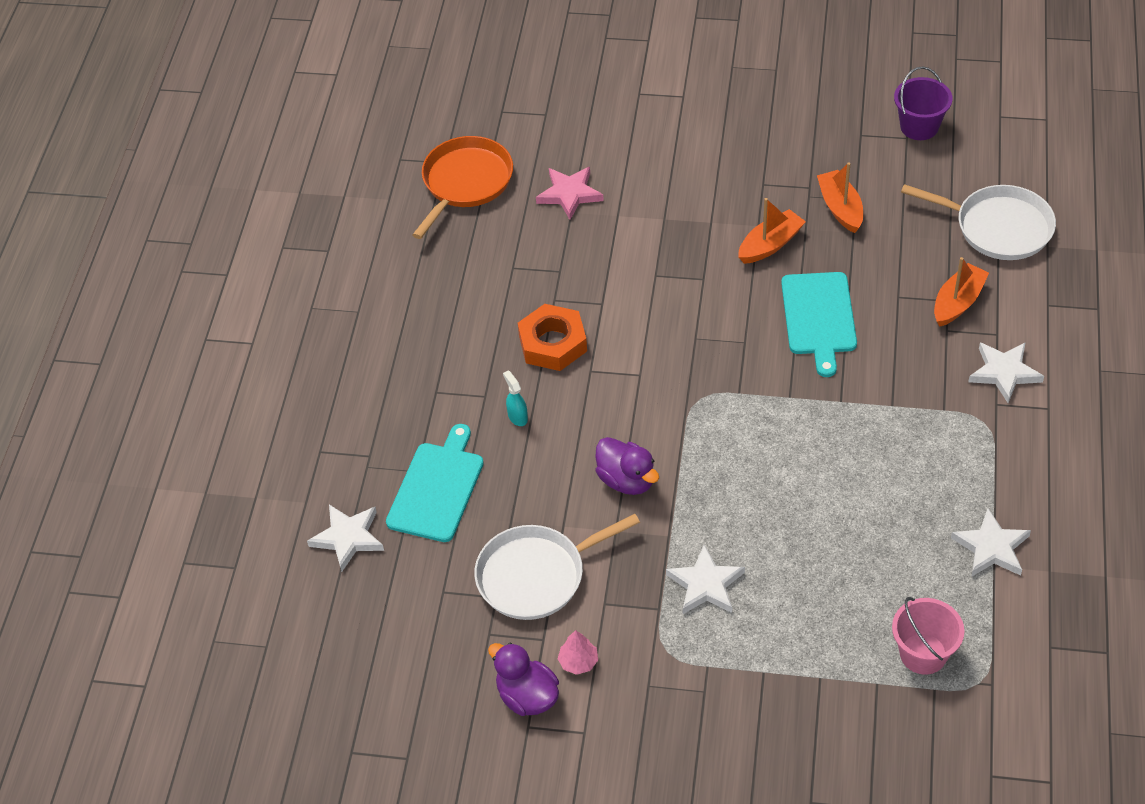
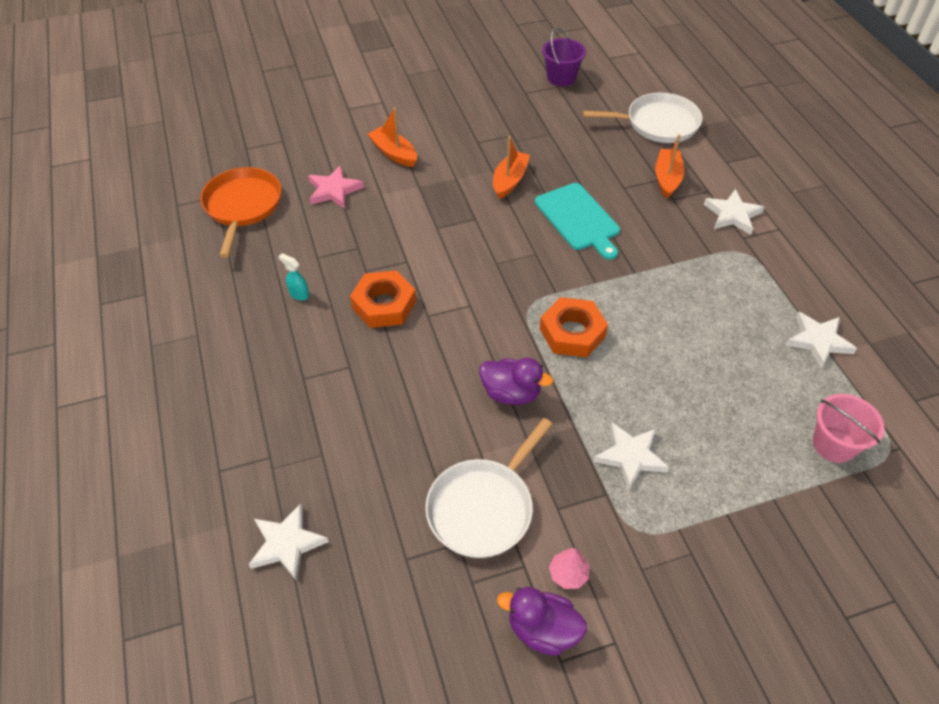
camera: 30 degrees left, 0 degrees up
(437, 488) = (349, 463): turquoise cutting board -> none
(517, 417) = (387, 374): turquoise spray bottle -> turquoise spray bottle (299, 294)
(728, 442) = (572, 333): none -> orange nut
(840, 208) = (543, 142): orange boat -> orange boat (394, 153)

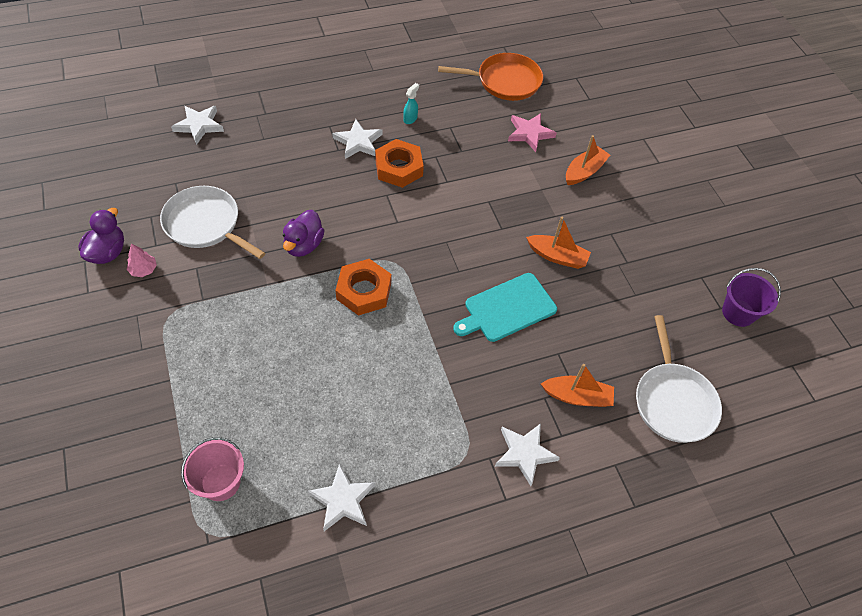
camera: 85 degrees right, 5 degrees up
(630, 456) = (233, 319): white star -> white star (358, 142)

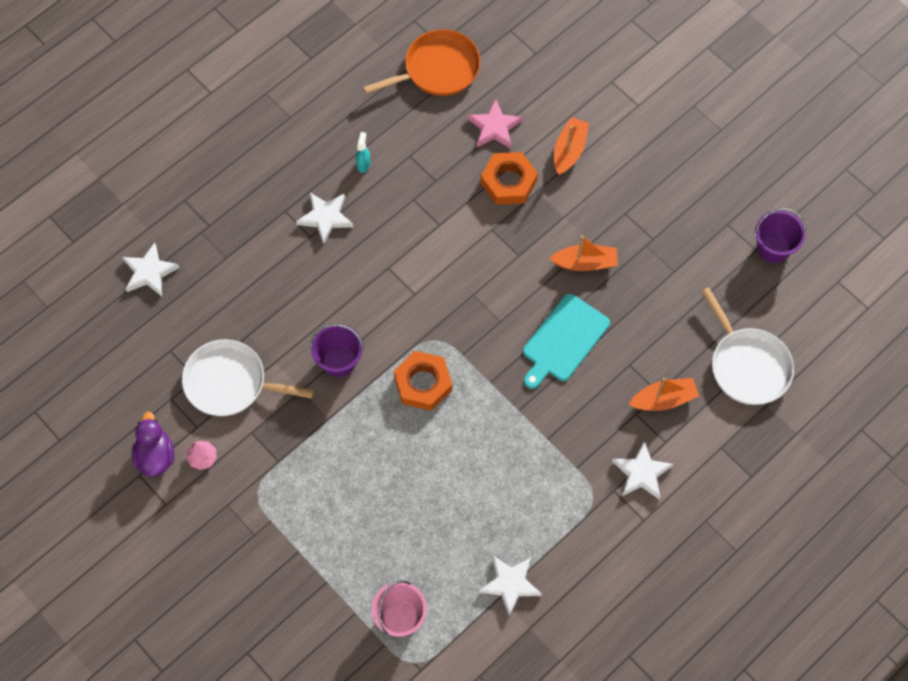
camera: 20 degrees left, 10 degrees up
(303, 245) = (339, 361): purple duck -> purple bucket
(399, 168) = (383, 230): orange nut -> orange nut (508, 182)

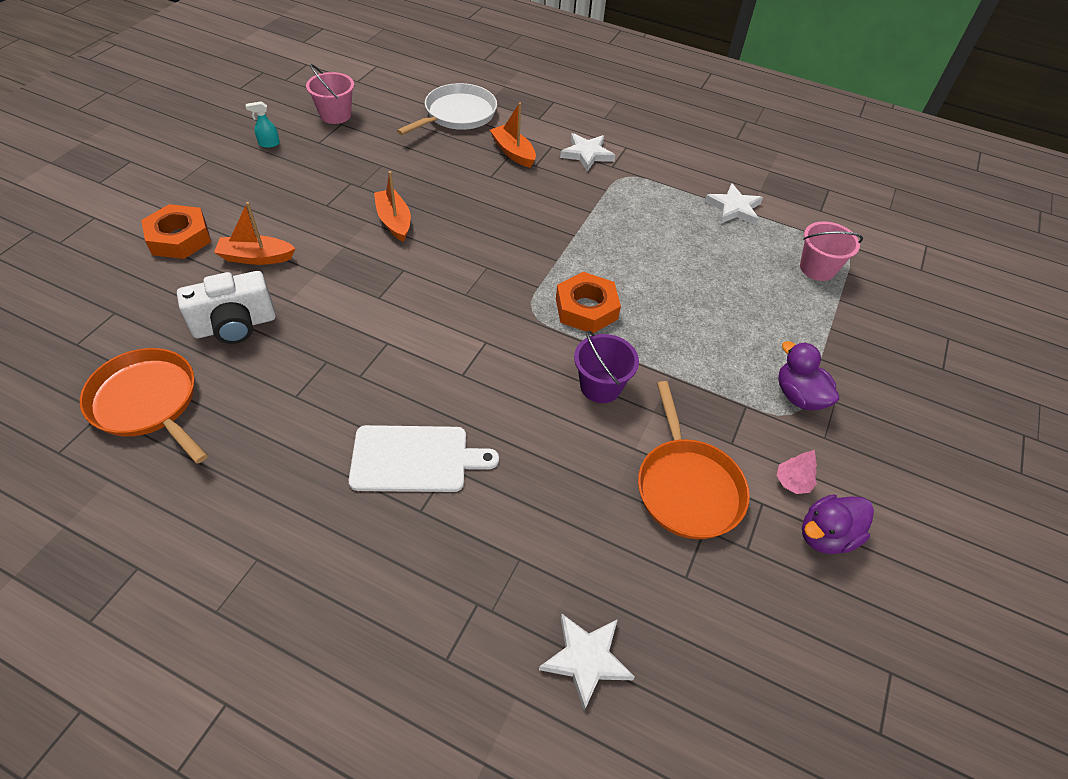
camera: 115 degrees left, 15 degrees down
(230, 382) = (687, 487): white pan -> orange pan
(270, 508) = (798, 396): none -> purple duck
(325, 217) = (415, 459): white star -> white cutting board
(363, 164) = (319, 441): turquoise spray bottle -> turquoise spray bottle (269, 144)
(494, 127) = (235, 325): pink star -> white camera
(508, 182) = (311, 297): orange nut -> orange nut (179, 238)
(563, 340) = (486, 220): turquoise cutting board -> none
(773, 248) = (335, 115): purple bucket -> pink bucket

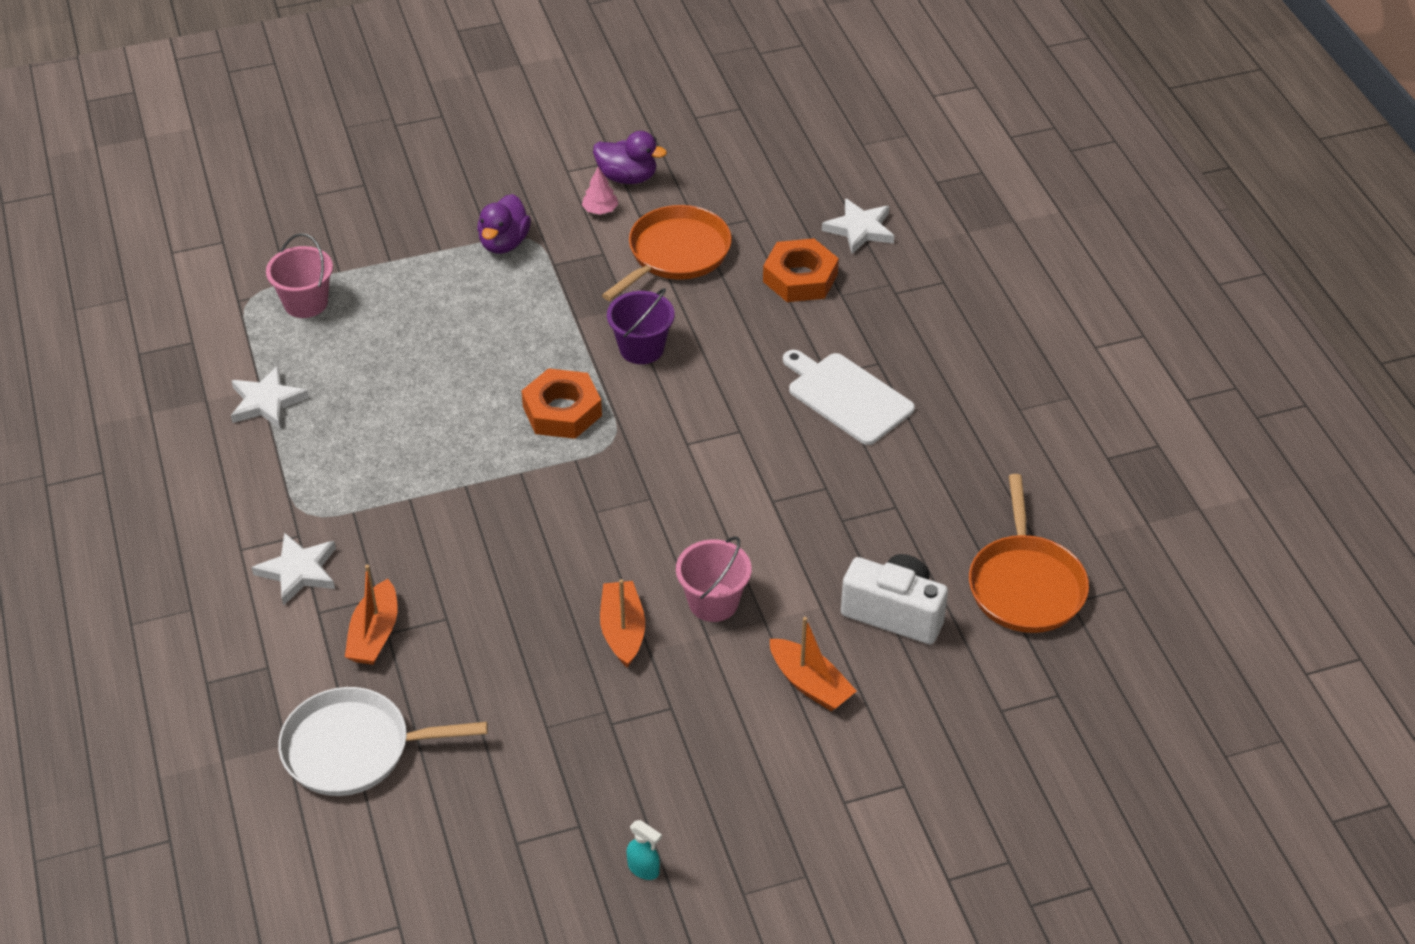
camera: 130 degrees left, 5 degrees down
(179, 238) = (871, 772): orange nut -> orange nut (800, 278)
(335, 115) = (505, 867): pink bucket -> pink bucket (713, 602)
(394, 221) = (622, 631): orange boat -> orange boat turned 150 degrees clockwise

